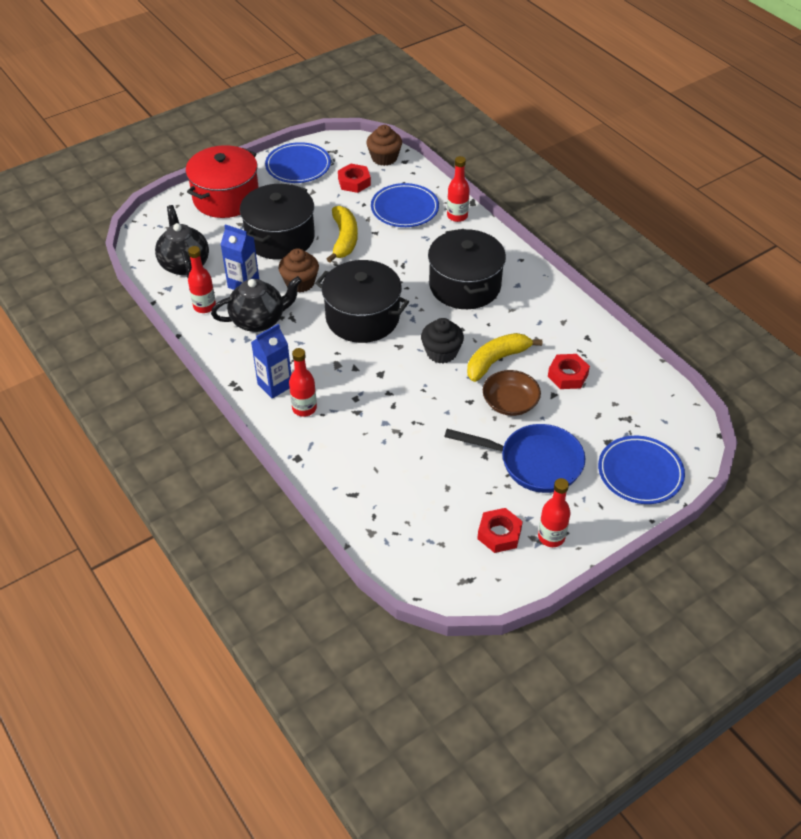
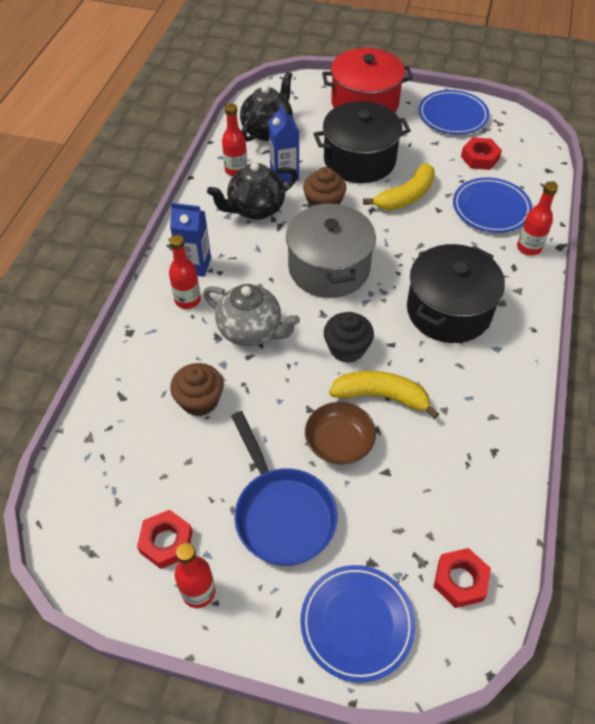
camera: 50 degrees right, 5 degrees up
(259, 320) = (255, 209): black teapot -> black teapot turned 120 degrees clockwise
(362, 317) = (329, 268): black pot -> grey pot
(372, 391) = (251, 331): none -> grey teapot
(384, 158) = (534, 156): brown cupcake -> brown cupcake (199, 400)
(567, 375) = (424, 467): red nut -> red nut (460, 580)

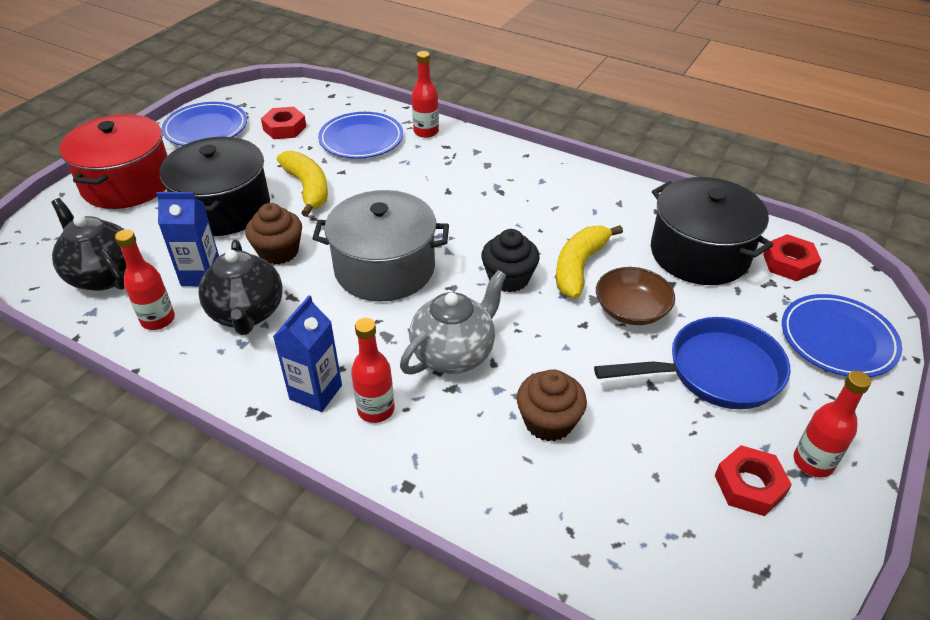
camera: 75 degrees left, 10 degrees down
(448, 310) = (484, 198): black pot -> black pot (699, 253)

